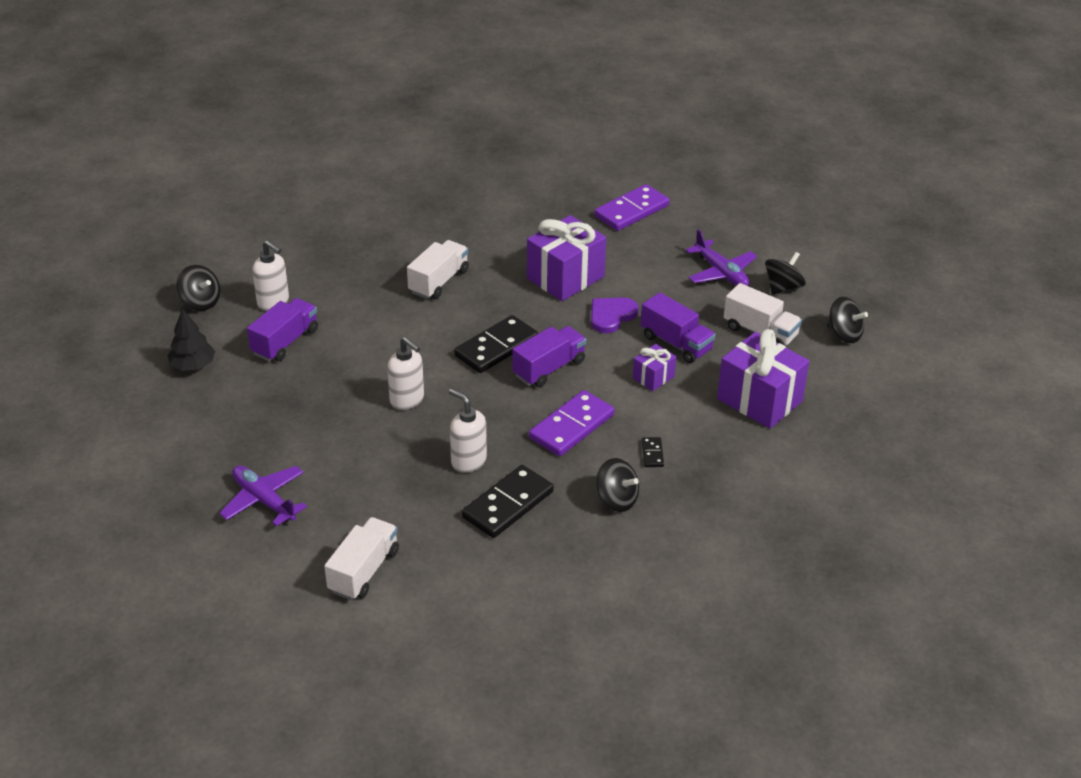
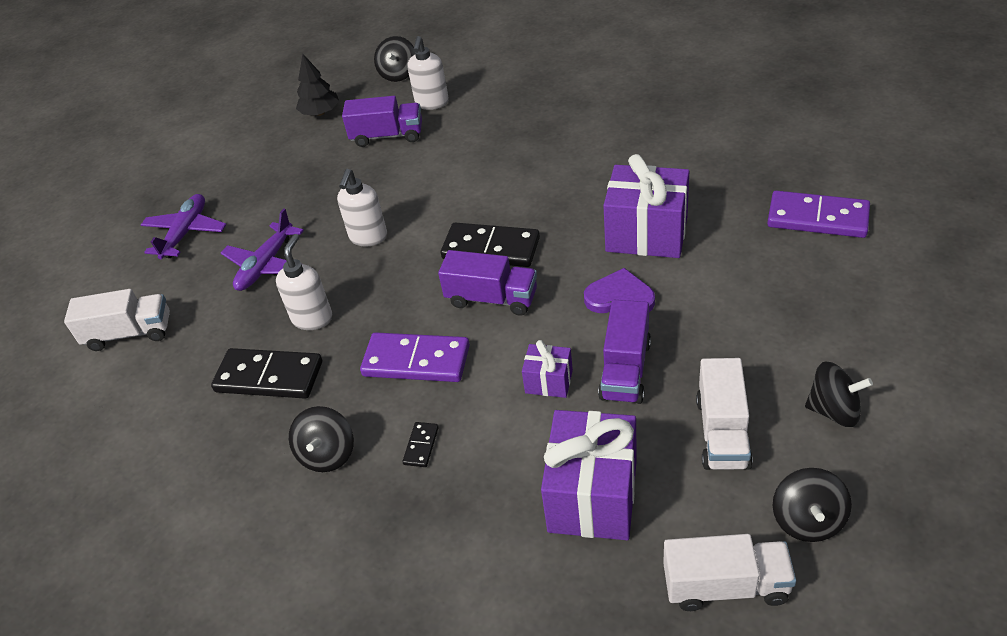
camera: 65 degrees right, 5 degrees up
(439, 282) = (551, 165): white truck -> white truck (725, 585)
(652, 454) = (421, 446): black domino -> black domino turned 45 degrees counterclockwise
(721, 273) = (795, 342): purple plane -> purple plane (266, 265)

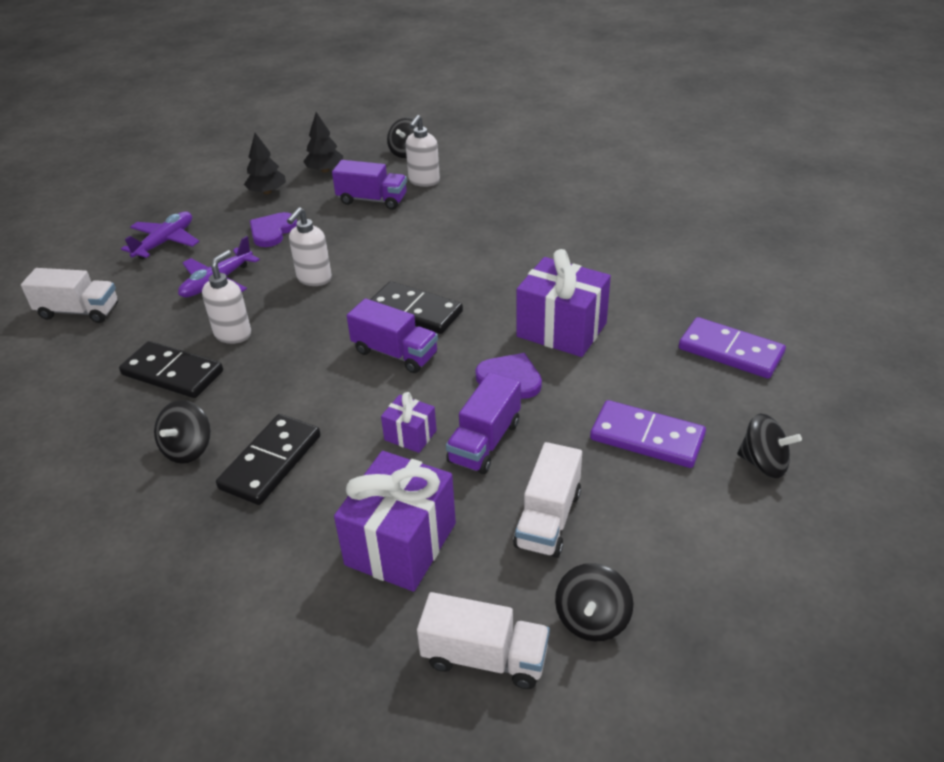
camera: 10 degrees right, 5 degrees down
(269, 151) = (267, 192): none -> black tree
(297, 195) = (272, 231): none -> purple heart
(416, 361) = (303, 390): purple domino -> purple domino (647, 438)
(421, 446) = (271, 462): black domino -> black domino, size x2.22
(833, 410) = (664, 526): black spinning top -> black spinning top (763, 463)

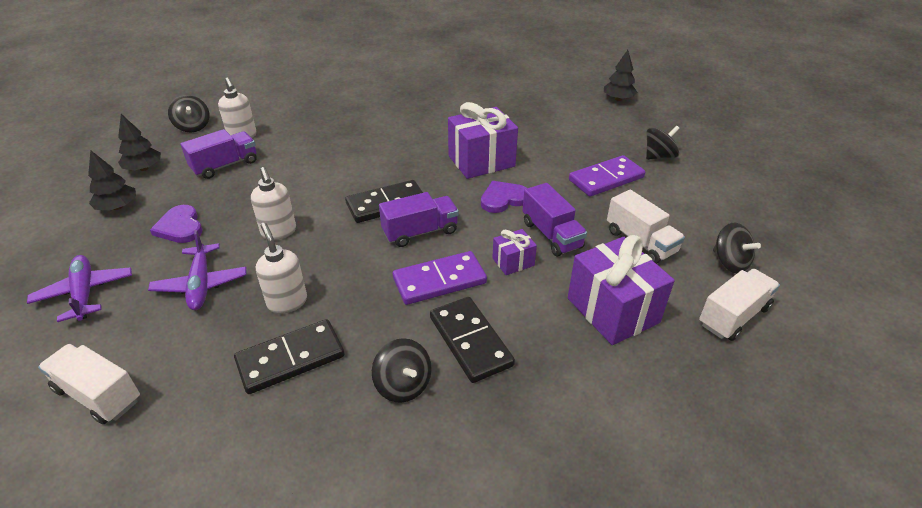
camera: 55 degrees left, 0 degrees up
(79, 311) = (98, 395): white truck -> white truck turned 105 degrees counterclockwise
(730, 351) = (565, 123): purple domino -> purple domino (439, 281)
(862, 368) = (618, 99): none -> black tree

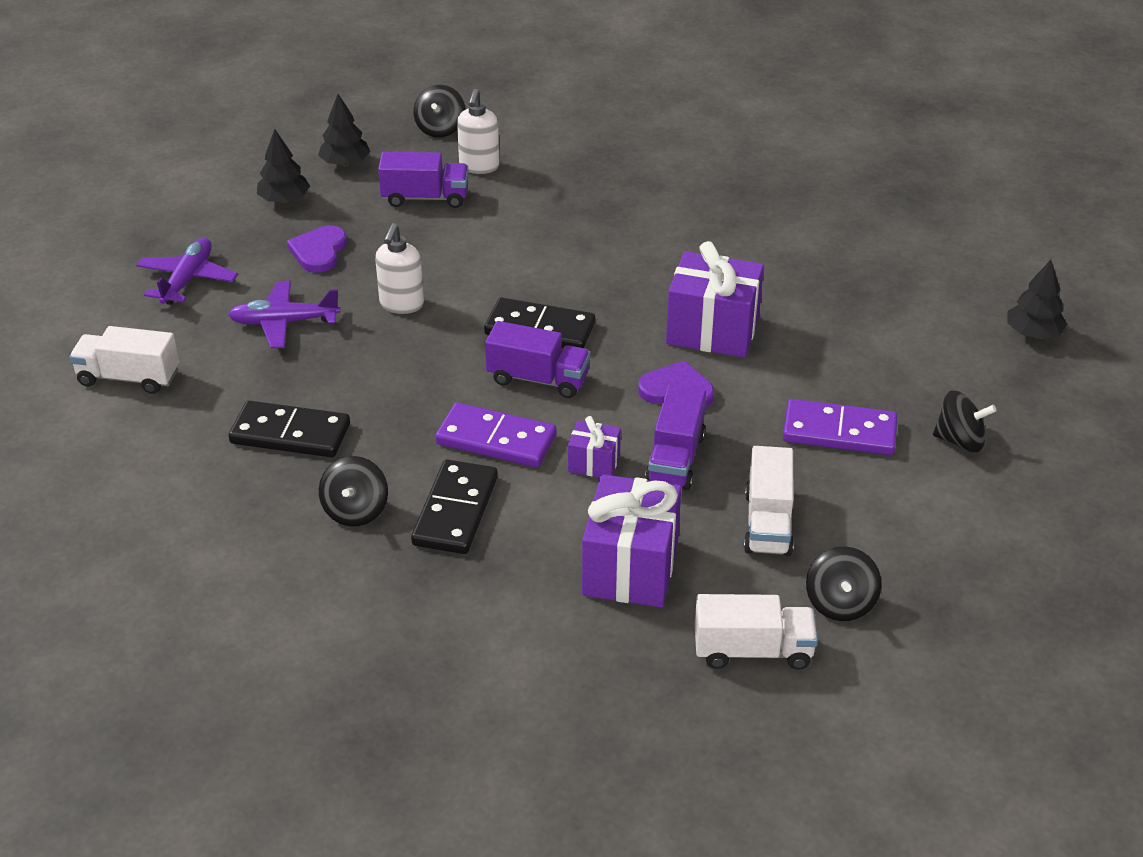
camera: 40 degrees right, 0 degrees up
(98, 395) = (129, 378): white truck -> white truck turned 60 degrees counterclockwise
(201, 284) = (284, 322): purple plane -> purple plane turned 60 degrees clockwise
(287, 302) = (338, 381): white soap dispenser -> none

